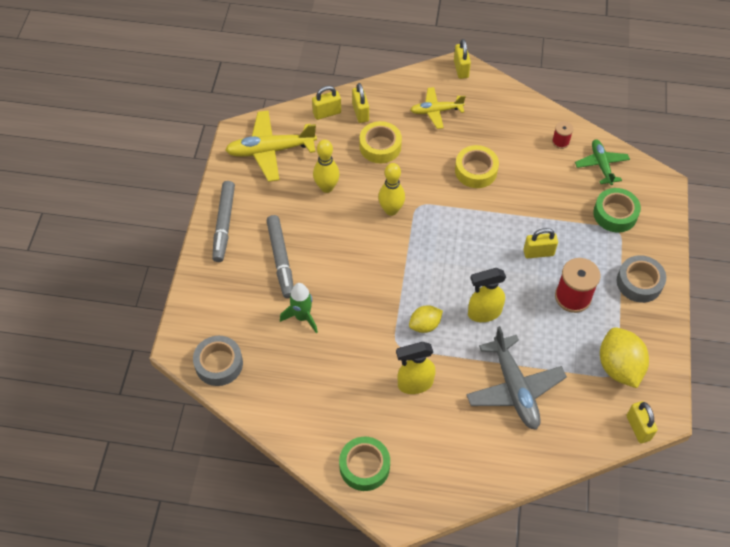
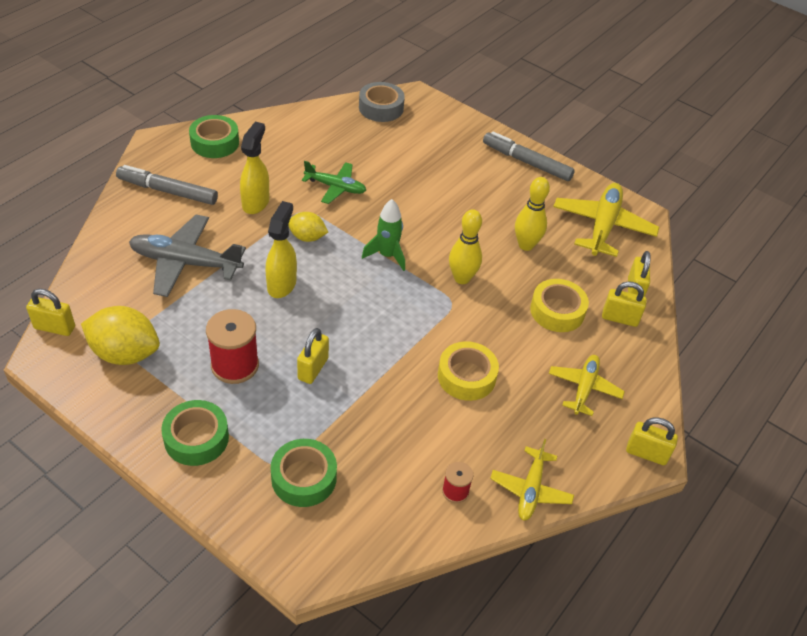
camera: 115 degrees right, 10 degrees down
(280, 259) = (459, 180): grey marker -> grey marker (168, 191)
(302, 317) = (385, 167): green rocket -> green rocket (387, 255)
(425, 325) = (307, 237): yellow lemon -> yellow lemon turned 75 degrees counterclockwise
(530, 110) = (530, 490): none -> yellow plane
(601, 165) = (387, 514): green plane -> green plane (335, 187)
(639, 282) = (196, 438): grey tape -> green tape

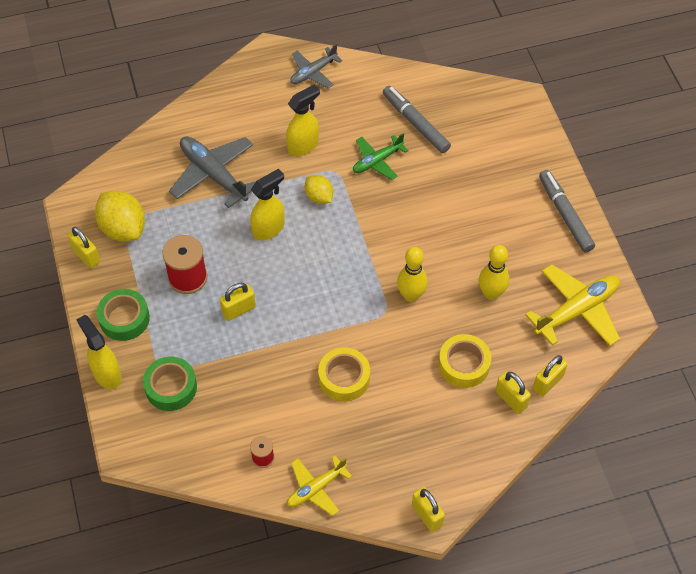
camera: 40 degrees right, 10 degrees up
(54, 327) = (92, 184): yellow padlock -> yellow padlock (86, 256)
(168, 191) = (245, 103): grey marker -> grey marker (415, 123)
(215, 142) = (313, 72): green tape -> grey plane
(221, 504) = (107, 374): none -> yellow spray bottle
(335, 187) = (377, 161): green plane -> green plane turned 90 degrees clockwise
(381, 108) = (480, 98): grey tape -> none
(387, 255) = (368, 244): green rocket -> none
(584, 388) = (426, 438): yellow plane -> none

